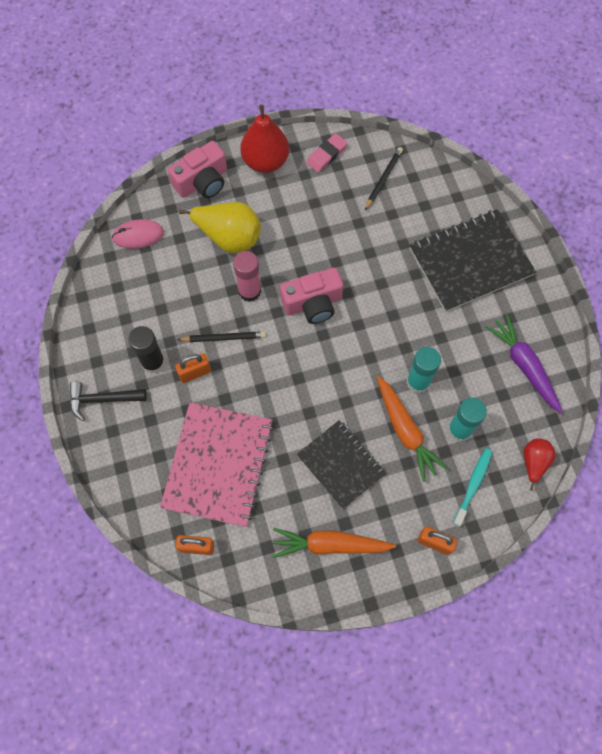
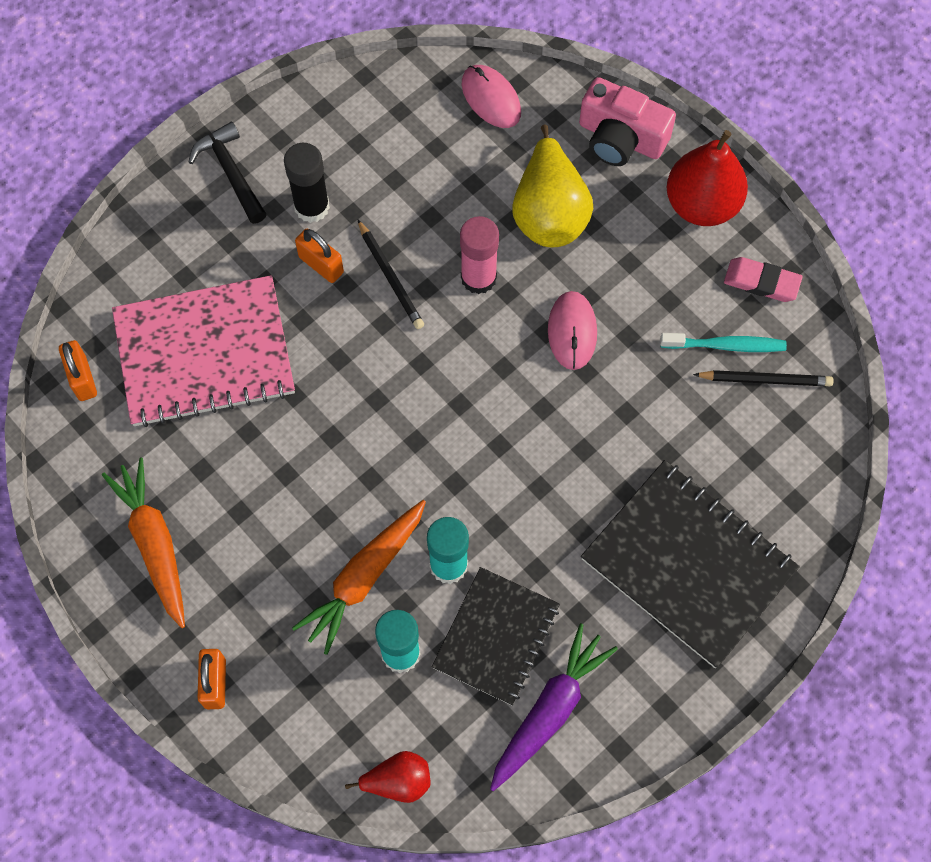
camera: 65 degrees right, 0 degrees up
(308, 258) = (572, 331): none -> pink mouse
(313, 303) = (502, 369): pink camera -> none
(341, 465) = (274, 510): black notebook -> black notebook (496, 637)
(473, 485) = (323, 705): turquoise toothbrush -> turquoise toothbrush (726, 345)

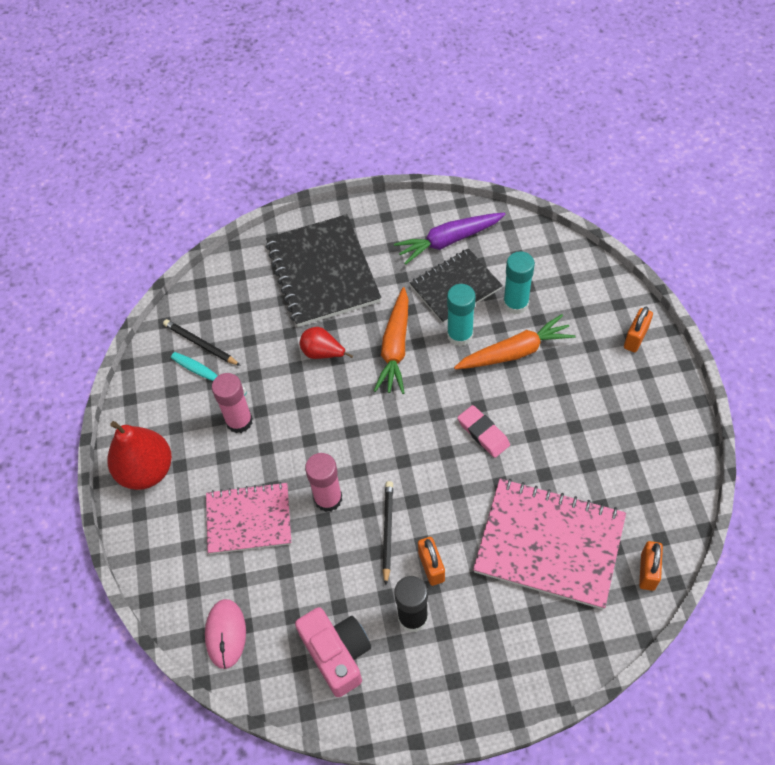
camera: 145 degrees left, 10 degrees down
(154, 544) = (641, 433): orange carrot -> orange carrot (395, 348)
(231, 172) = (459, 682): black hammer -> none
(398, 781) = (552, 246): red pear -> red pear (322, 353)
(549, 212) = (249, 519): yellow pear -> pink notebook
(572, 331) = (292, 431): pink mouse -> none
(621, 138) = (159, 548): pink camera -> pink camera (337, 653)
(643, 311) = (239, 421): none -> pink glue stick
(761, 282) = (153, 401): pink eraser -> pink eraser (483, 433)

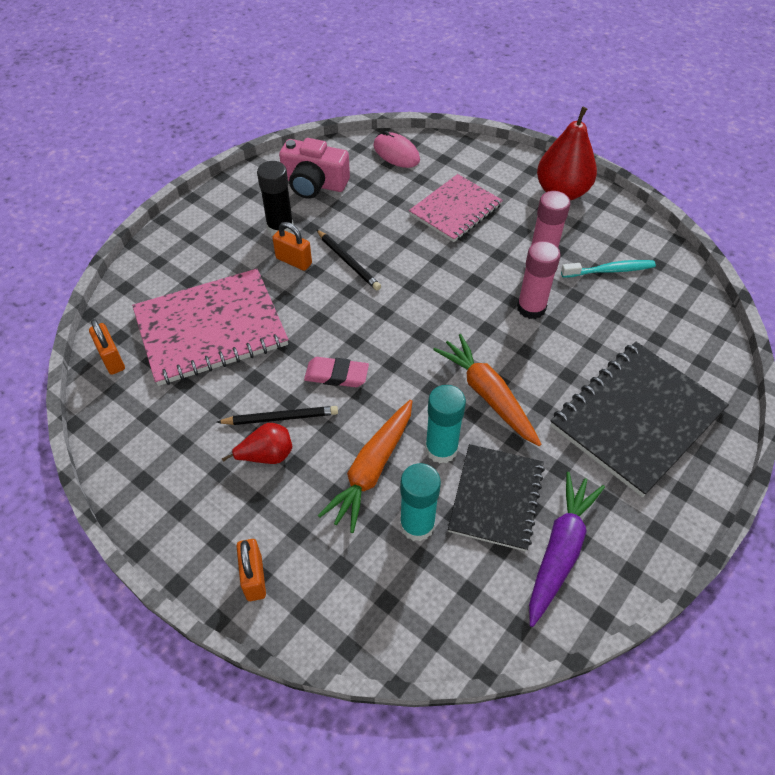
camera: 135 degrees right, 5 degrees down
(200, 344) = (647, 287): black pencil -> black pencil (280, 418)
(322, 272) = (636, 418): black notebook -> black notebook turned 75 degrees counterclockwise
(322, 353) = (544, 347): red pear -> red pear (267, 455)
(328, 498) = (414, 253): pink glue stick -> pink glue stick (531, 308)

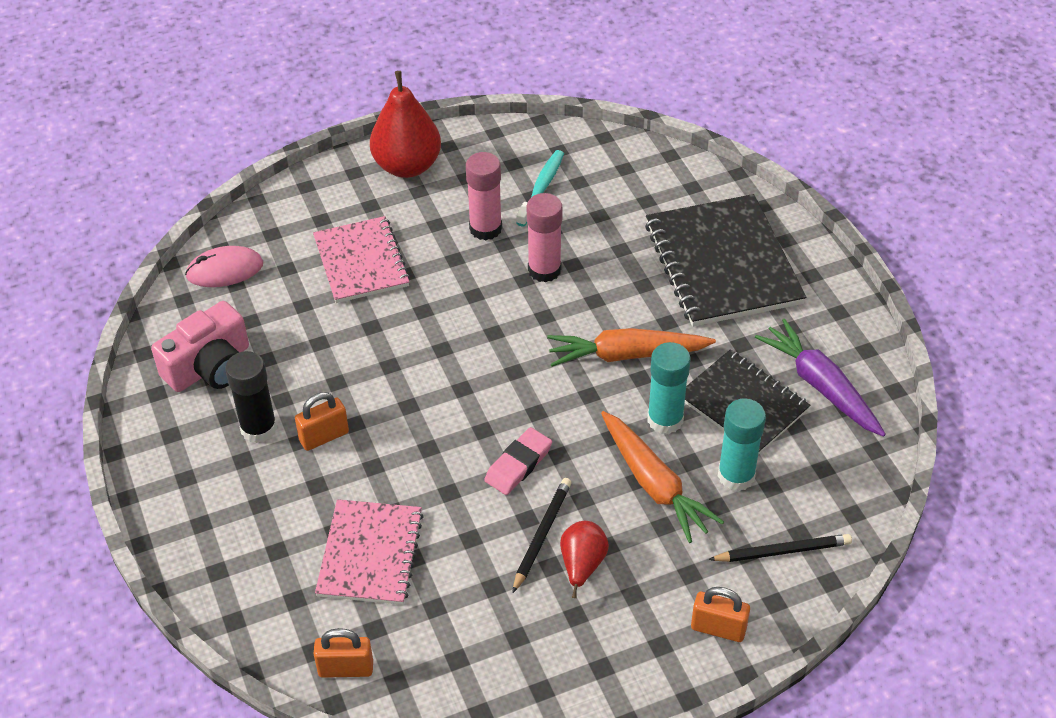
camera: 60 degrees left, 5 degrees down
(211, 329) = (370, 554): pink notebook -> pink notebook, size x0.65
(348, 262) = (364, 388): black pencil -> black pencil (782, 551)

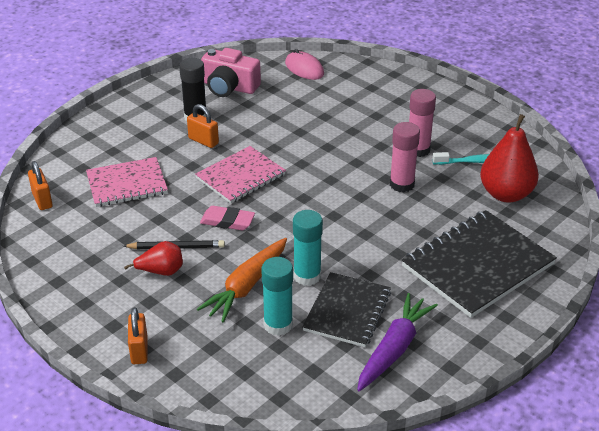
camera: 65 degrees right, 10 degrees down
(361, 262) = (349, 112): pink notebook -> pink notebook (240, 176)
(407, 166) = (445, 103): red pear -> red pear (506, 194)
(626, 355) = (353, 242): orange carrot -> none
(782, 551) = (223, 367): black pencil -> none

